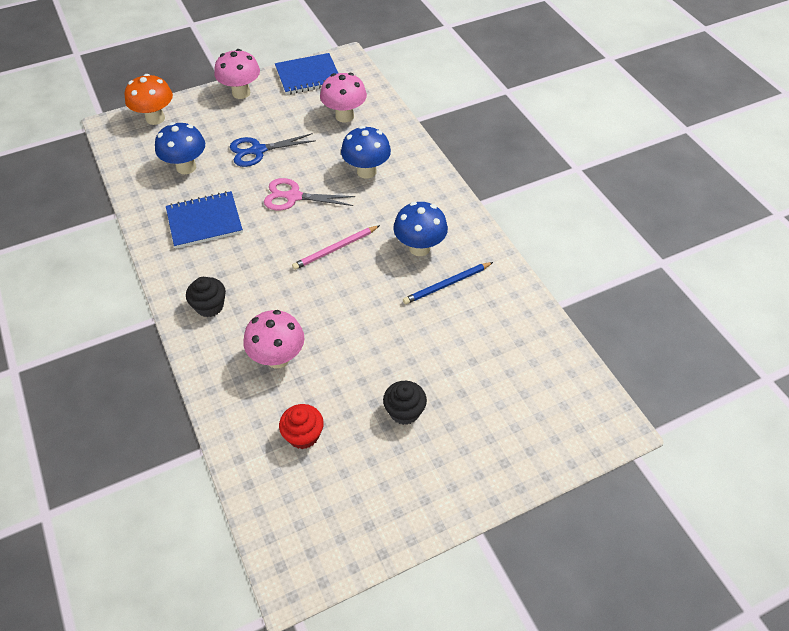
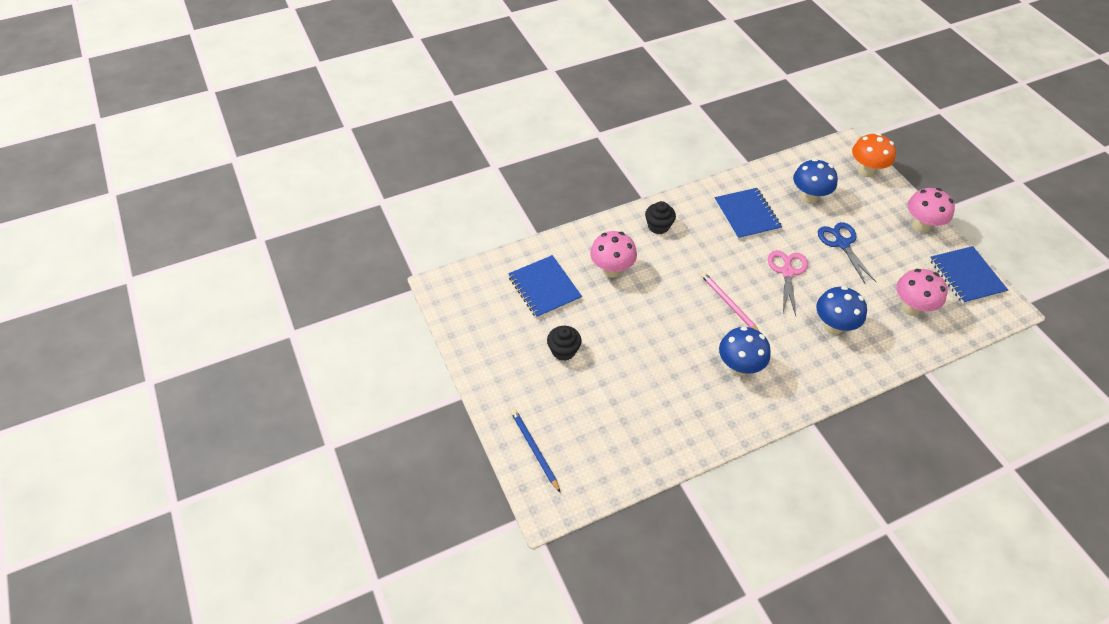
camera: 90 degrees right, 0 degrees up
(303, 435) = (544, 288): red cupcake -> blue notebook
(447, 284) = (697, 387): blue pencil -> blue pencil (534, 450)

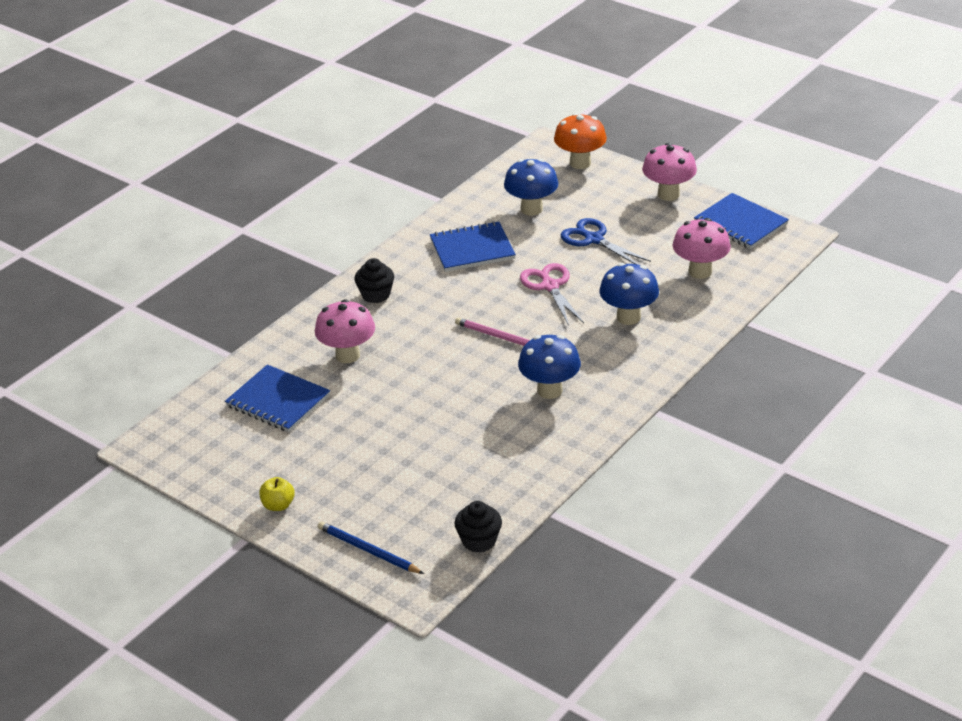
camera: 25 degrees left, 15 degrees down
(496, 378) = (278, 505): none -> yellow apple
(563, 350) = (341, 450): black cupcake -> black cupcake (479, 541)
(747, 215) = (472, 249): blue notebook -> blue notebook turned 60 degrees counterclockwise

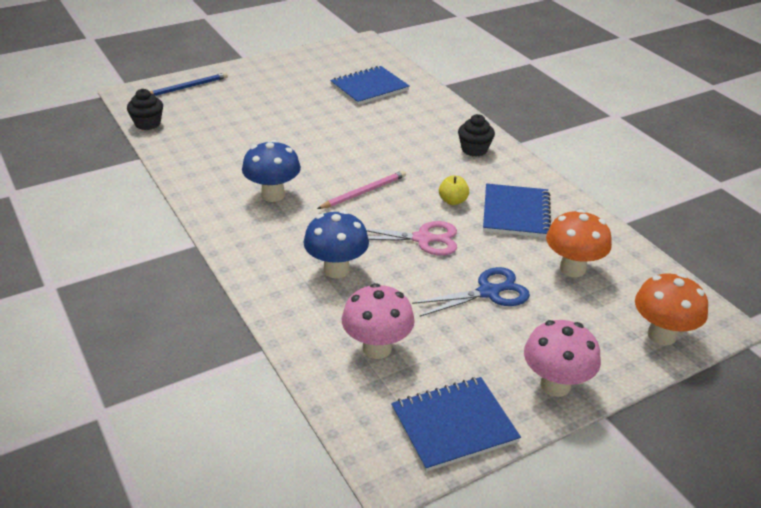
camera: 110 degrees right, 0 degrees up
(278, 505) = (262, 69): yellow apple -> yellow apple (453, 201)
(347, 355) = (400, 121): pink mushroom -> none
(531, 209) = (572, 268): blue mushroom -> orange mushroom

